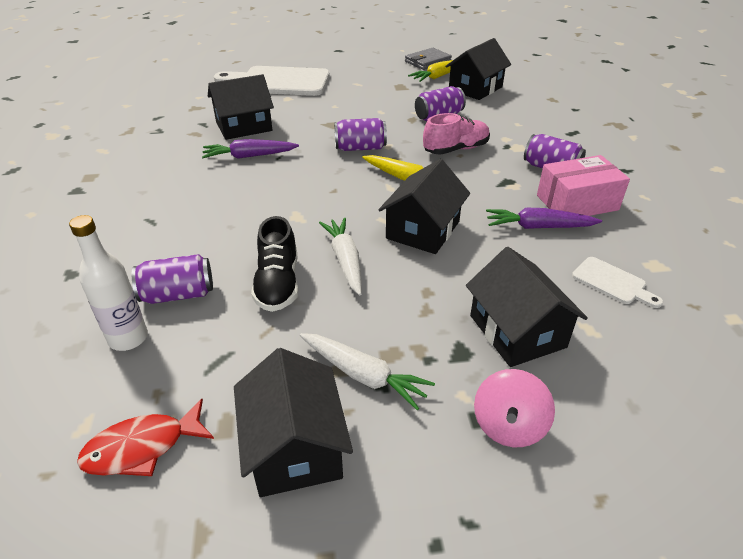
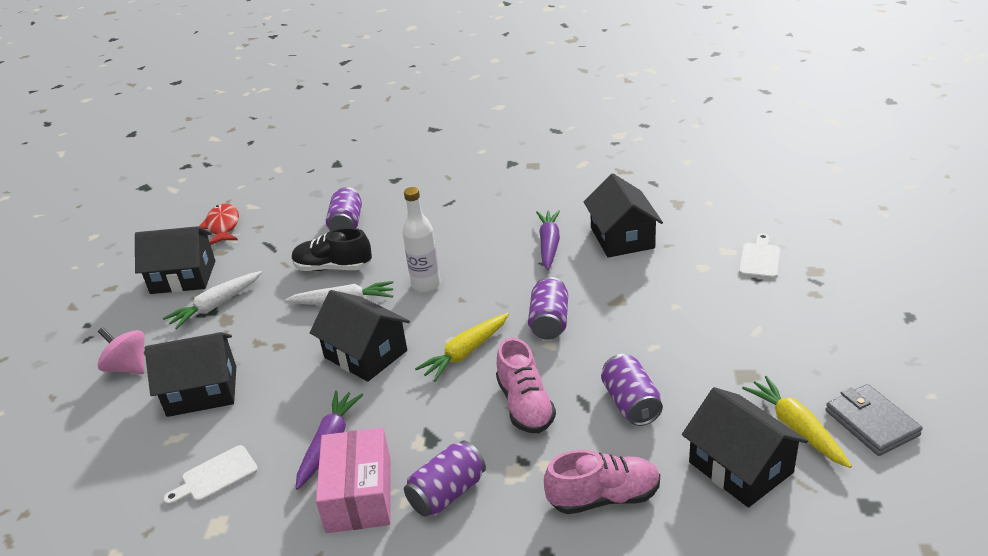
camera: 105 degrees right, 5 degrees down
(128, 338) = (313, 211): white bottle -> white bottle (426, 285)
(279, 82) = (760, 259): white cutting board -> white cutting board, size x0.45
(519, 120) = (604, 497): none -> pink shoe

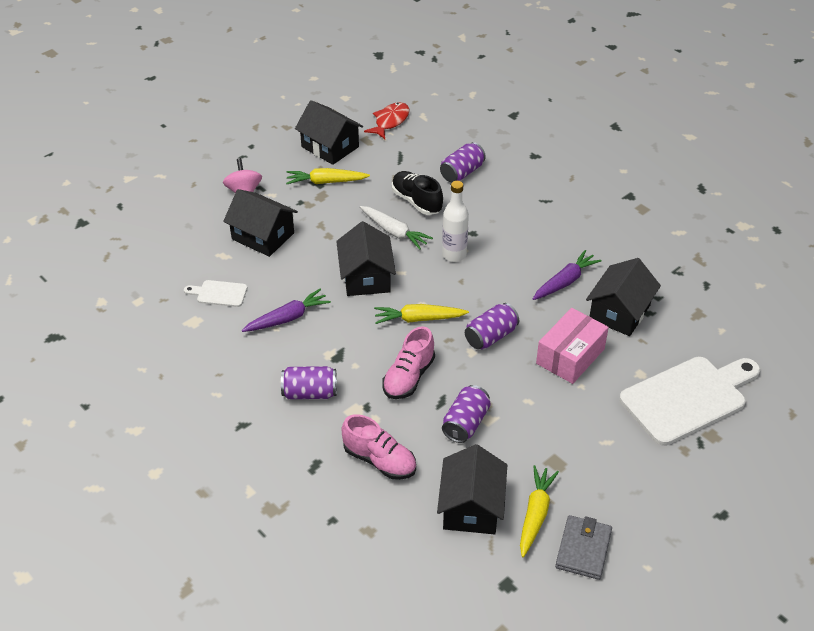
camera: 40 degrees right, 10 degrees up
(216, 306) = (326, 182): white carrot -> yellow carrot
(359, 495) = (269, 358): pink box -> pink box (570, 356)
(760, 259) = (688, 398): white cutting board -> white cutting board, size x2.22

